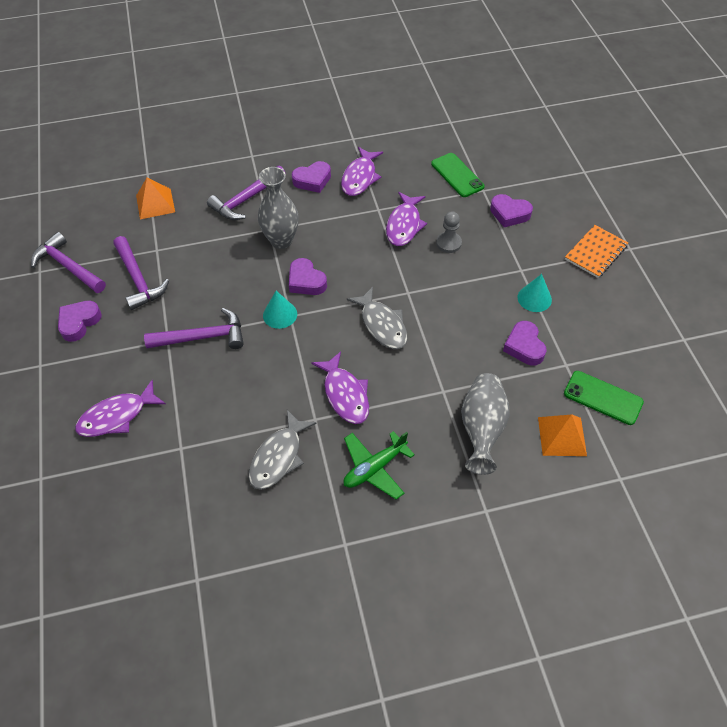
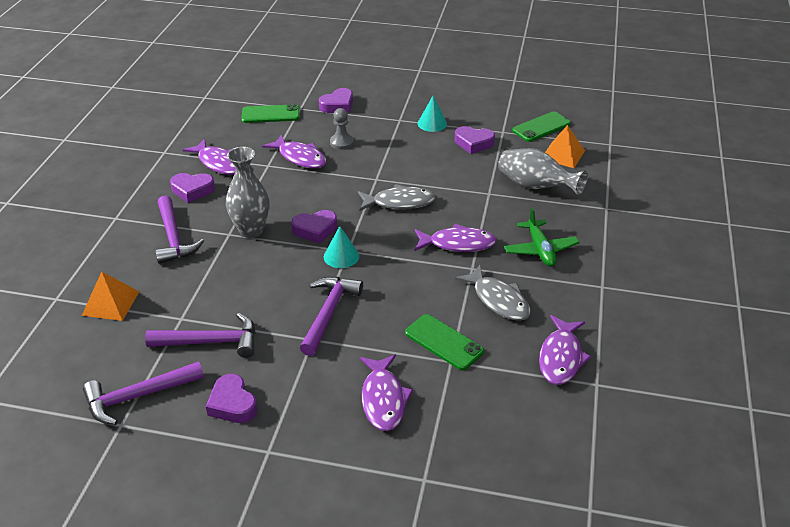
camera: 65 degrees left, 15 degrees down
(202, 433) = (443, 342): none -> green phone
(220, 536) = (561, 357): none -> purple fish
(312, 180) = (192, 190): purple heart -> purple heart turned 90 degrees clockwise
(595, 252) = (411, 84): orange notebook -> none

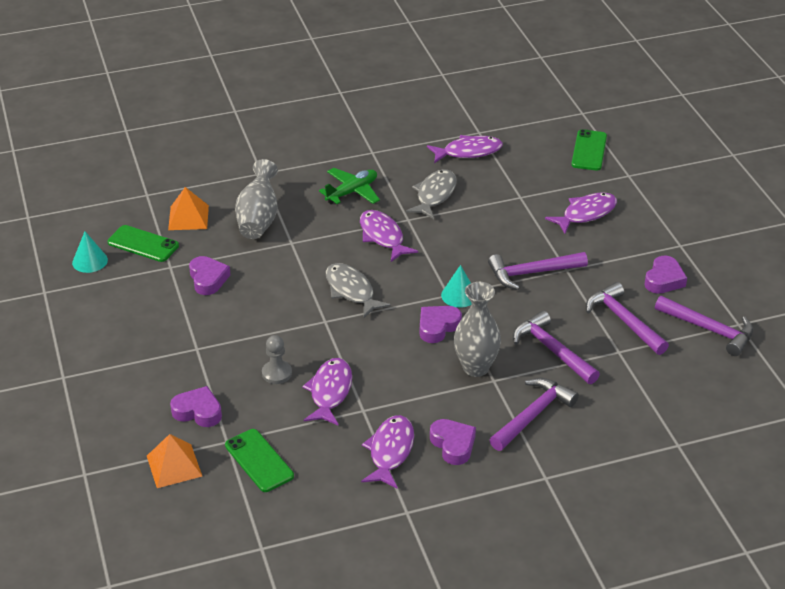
camera: 120 degrees left, 0 degrees up
(111, 303) = (646, 405): orange pyramid -> orange pyramid (174, 466)
(224, 279) = (552, 350): none -> purple hammer
(315, 230) = (437, 327): purple heart -> purple heart turned 90 degrees counterclockwise
(432, 123) = (188, 321): turquoise cone -> turquoise cone (90, 261)
(443, 342) = (505, 206): green phone -> green phone (589, 150)

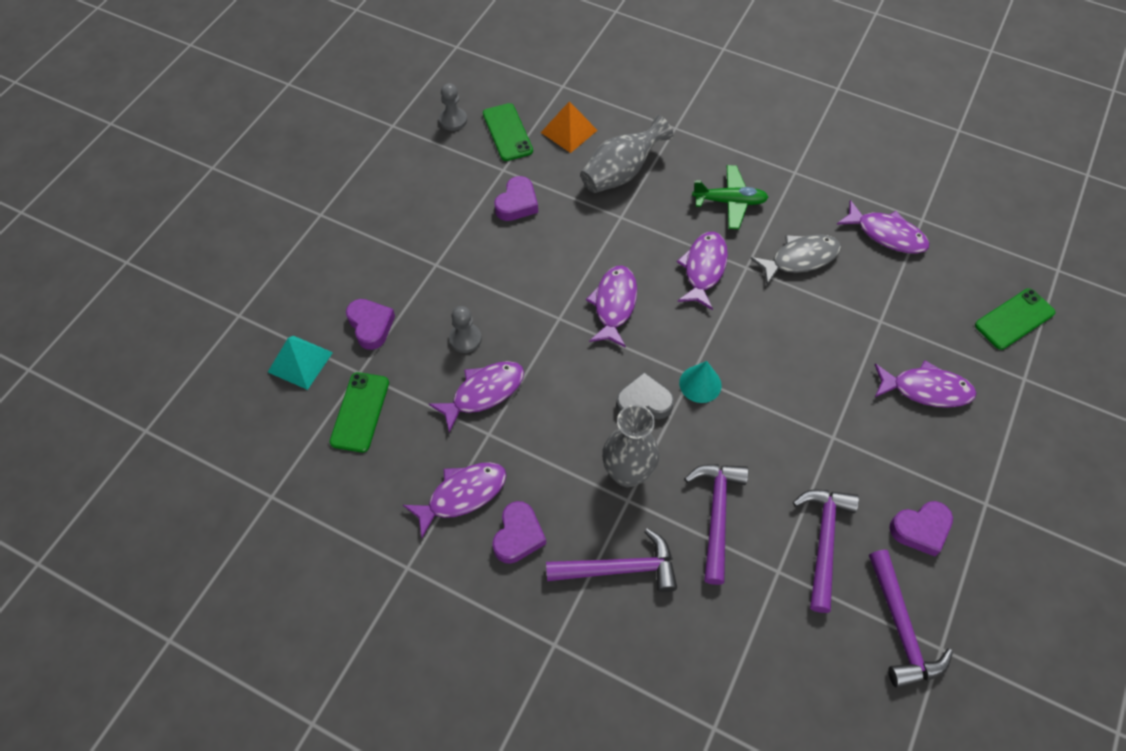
camera: 45 degrees right, 20 degrees up
(90, 261) = (453, 120): turquoise cone -> grey pawn
(174, 466) = (300, 362): orange pyramid -> turquoise pyramid
(351, 291) = (614, 304): grey fish -> purple fish
(437, 327) = (644, 402): purple heart -> grey heart
(532, 273) = (795, 414): purple hammer -> none

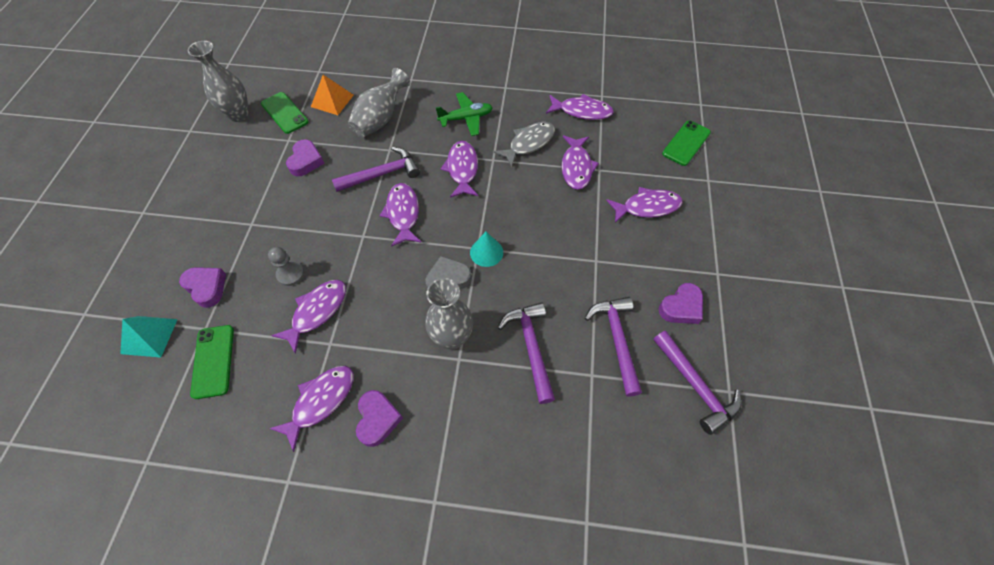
camera: 20 degrees left, 0 degrees up
(453, 120) = (239, 115): grey pawn -> grey vase
(619, 568) = (469, 417): purple hammer -> purple hammer (382, 174)
(851, 309) = (576, 167): none -> purple fish

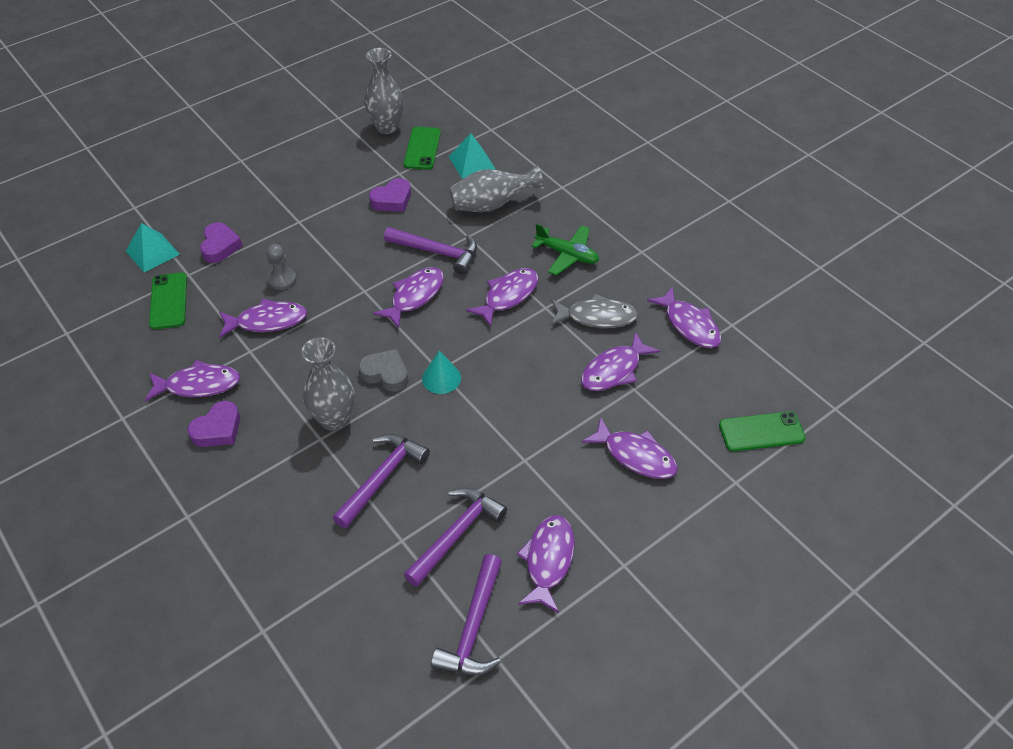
camera: 45 degrees right, 10 degrees down
(213, 361) = (169, 301): green phone -> green phone turned 45 degrees counterclockwise
(332, 100) = (471, 162): orange pyramid -> turquoise pyramid
(681, 307) = (548, 560): purple heart -> purple fish

